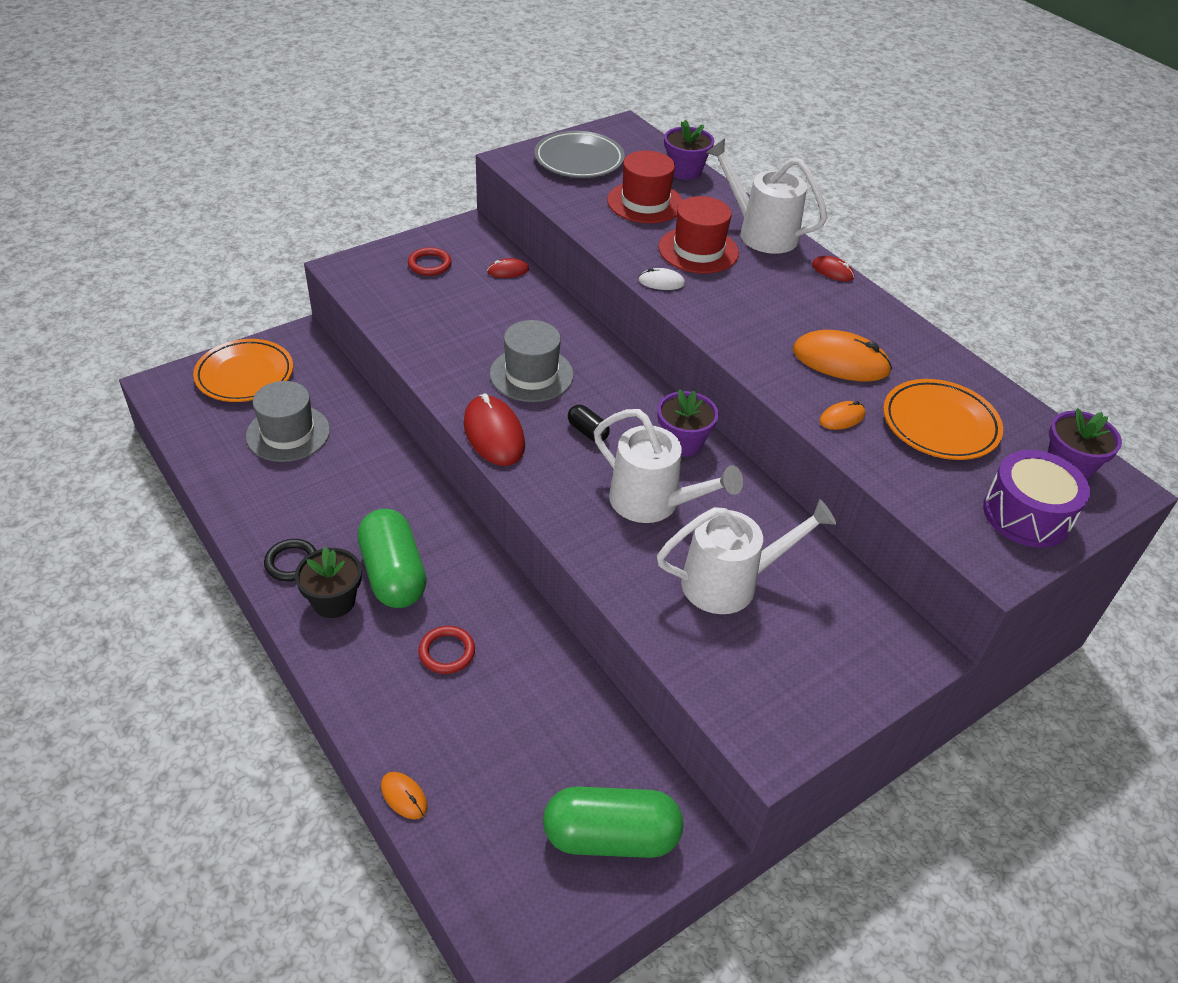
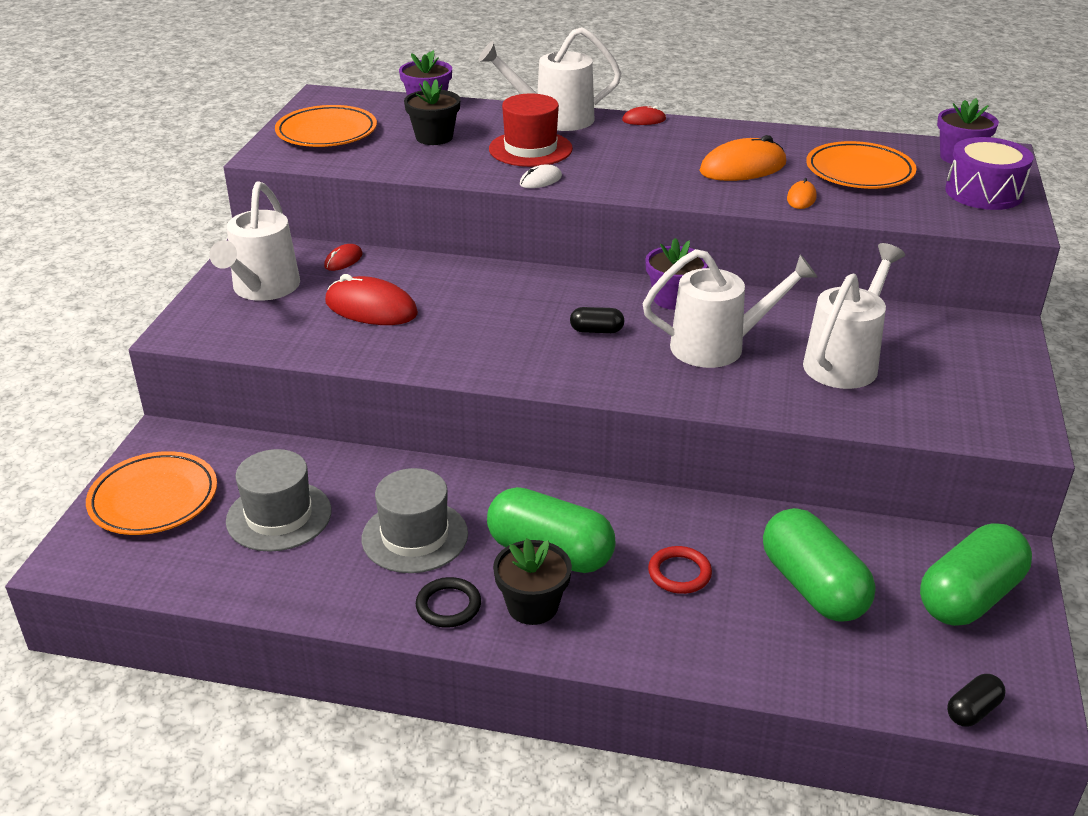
camera: 40 degrees left, 10 degrees down
(404, 796) = (807, 689): orange mouse -> none
(429, 264) = (262, 289): red ring -> white watering can
(482, 910) = (972, 710): none -> black capsule
(494, 434) = (529, 373): red mouse -> red mouse (371, 308)
(515, 734) = (813, 587): none -> green capsule
(531, 374) = (488, 318): grey hat -> grey hat (415, 536)
(579, 160) = (327, 132): grey plate -> orange plate
(645, 202) = (434, 137): red hat -> black flower pot

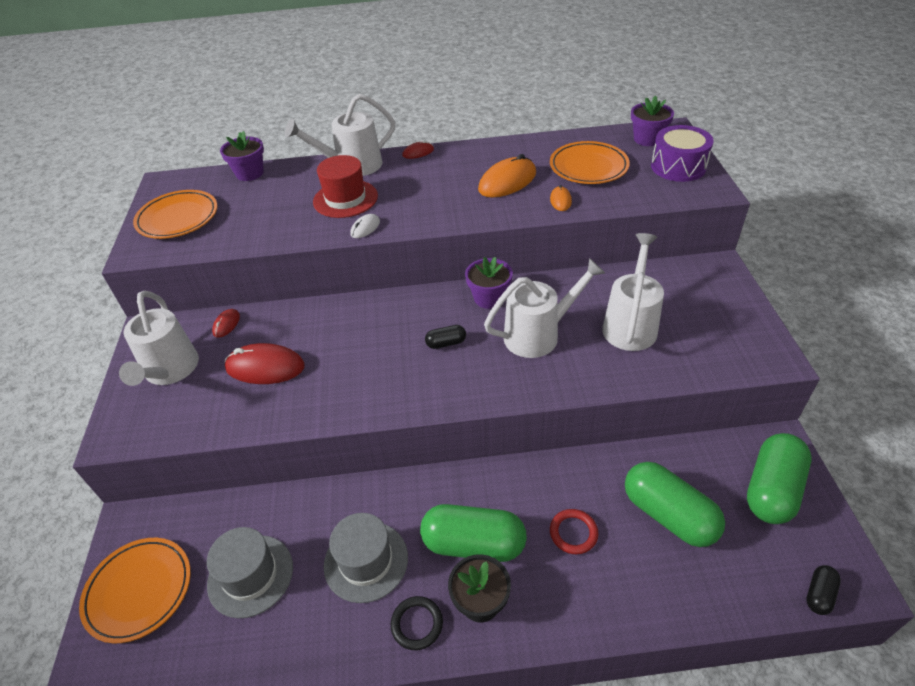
camera: 15 degrees left, 10 degrees up
(434, 137) = (266, 204): black flower pot -> none

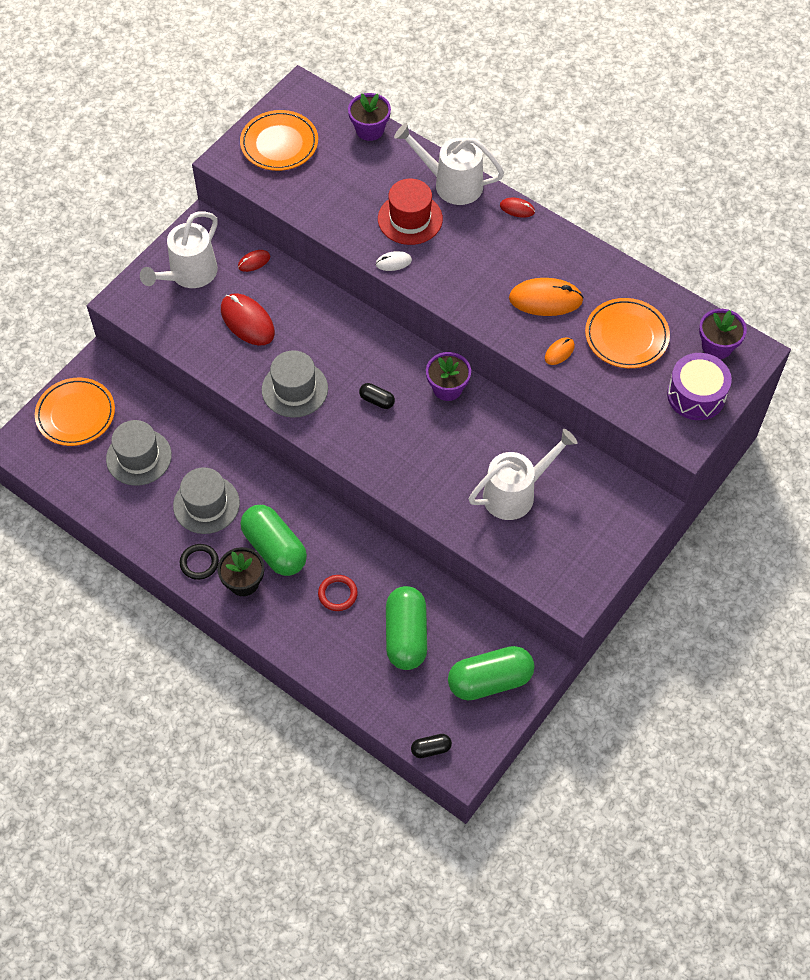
camera: 40 degrees right, 15 degrees up
(366, 385) = (294, 389): none -> grey hat
(539, 334) = (445, 447): white watering can -> none

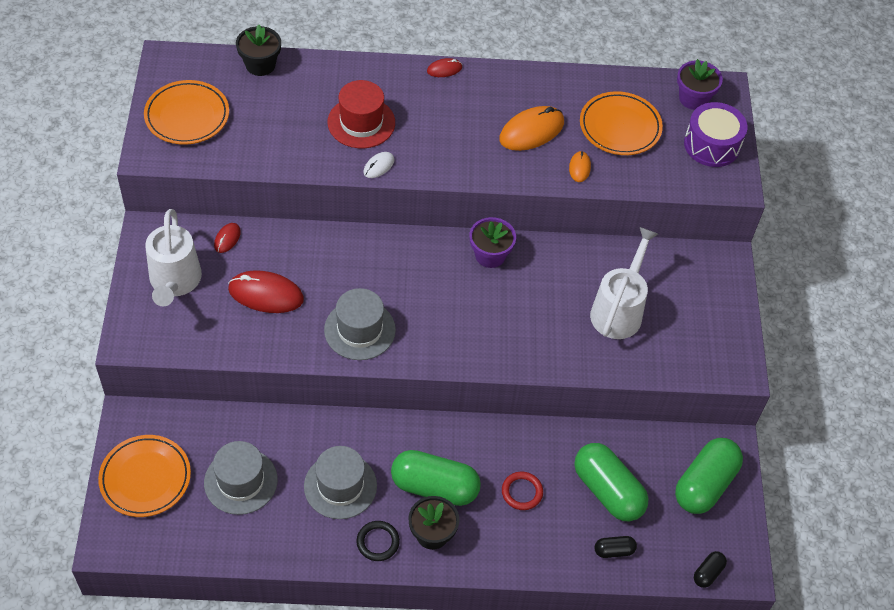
camera: 40 degrees left, 5 degrees down
(370, 130) = (260, 65): purple flower pot -> black flower pot
(377, 400) = (439, 299): black capsule -> black capsule (614, 550)
(451, 184) = (371, 76): white watering can -> none

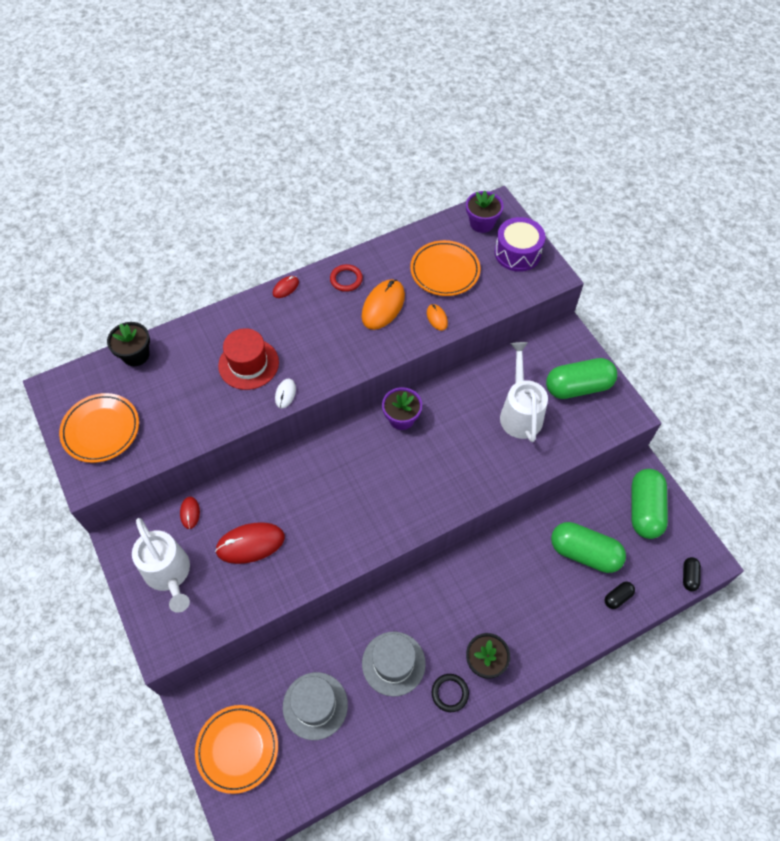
camera: 25 degrees left, 5 degrees up
(359, 330) = (342, 533): grey hat -> none
(434, 487) = (463, 622): green capsule -> green capsule (578, 387)
(522, 492) = (527, 589): red ring -> red ring (346, 279)

